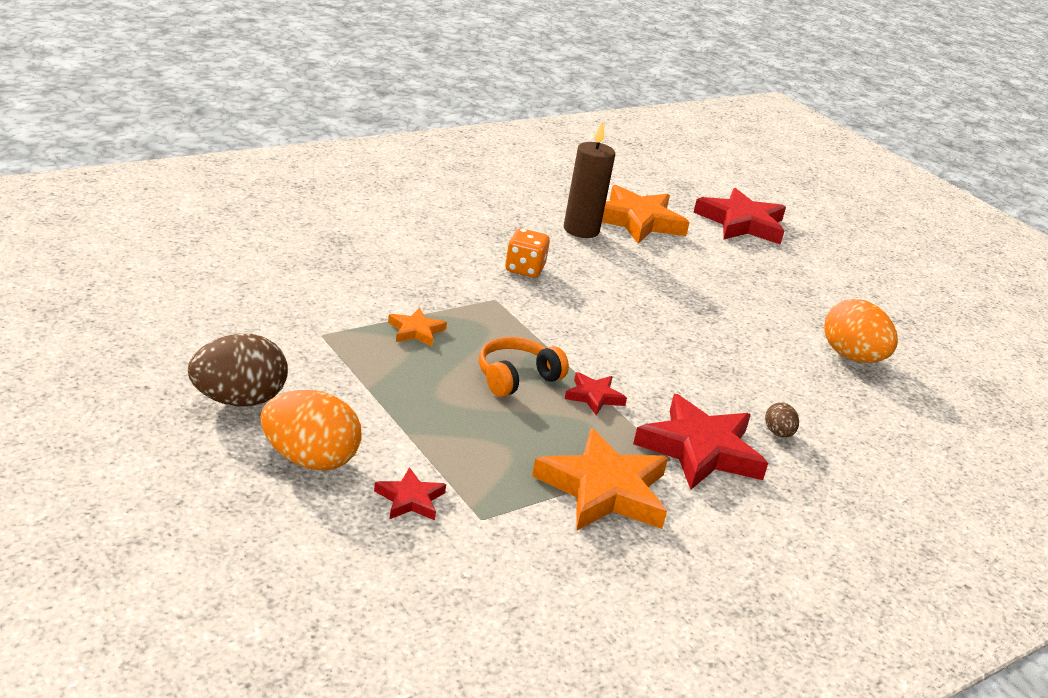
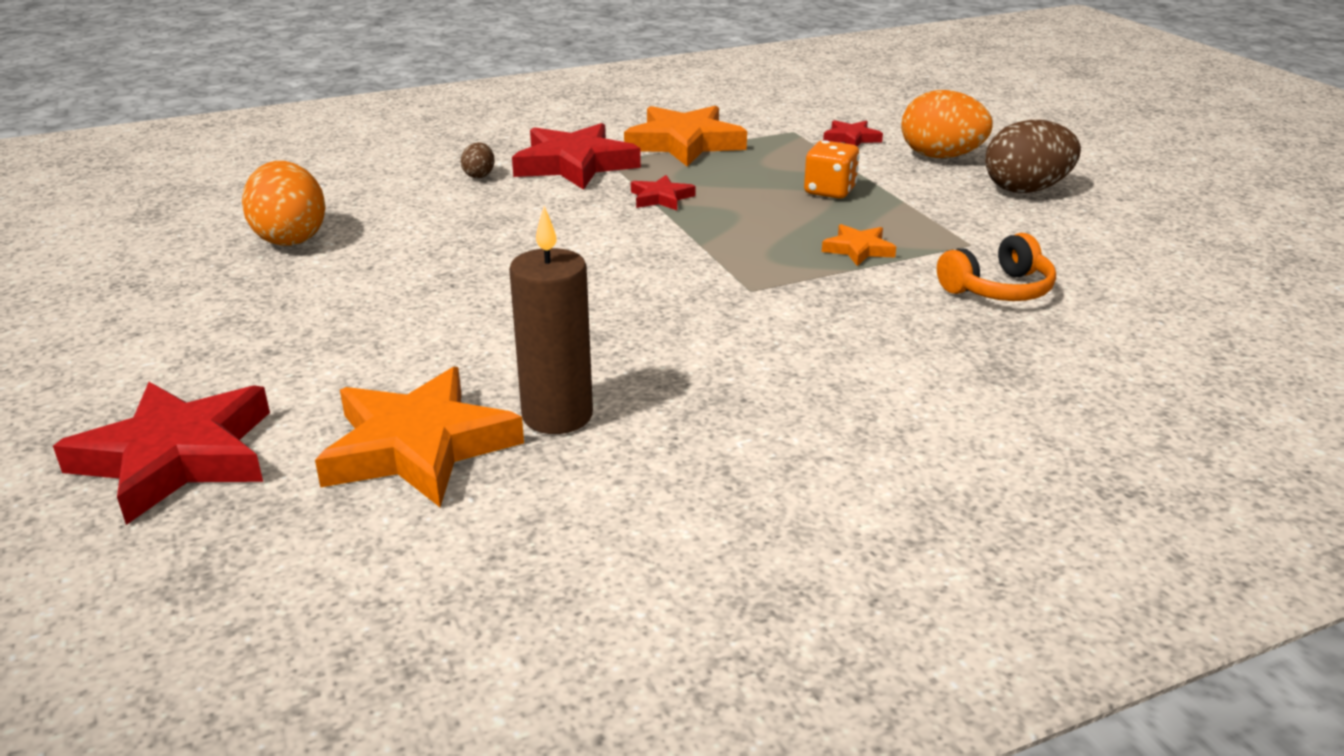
camera: 165 degrees left, 0 degrees up
(516, 378) = (742, 210): orange headphones -> orange headphones (998, 289)
(524, 269) = (694, 334): orange dice -> orange dice (829, 191)

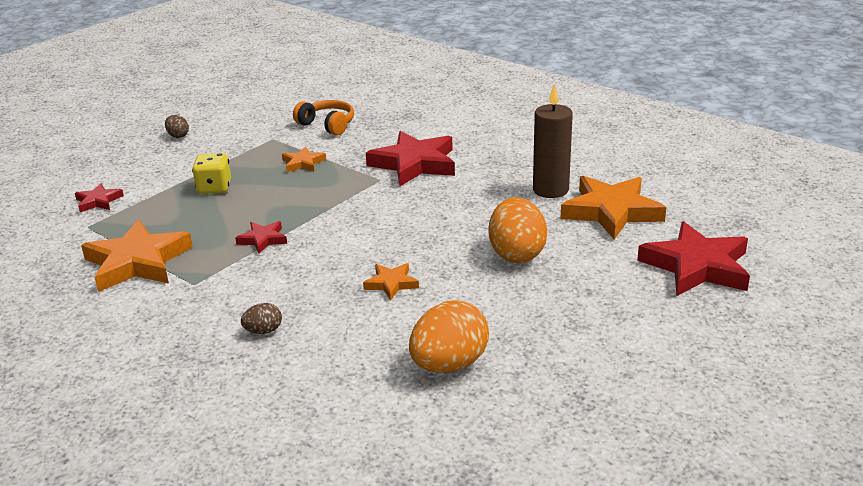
camera: 115 degrees left, 0 degrees up
(471, 242) = (391, 284): none -> orange star
(575, 164) = (213, 295): red star -> red star (414, 164)
(829, 191) = (214, 188): orange dice -> yellow dice
(941, 157) = (127, 166): orange egg -> orange egg (516, 254)
(1026, 190) = (178, 136): brown egg -> brown egg, size x0.48

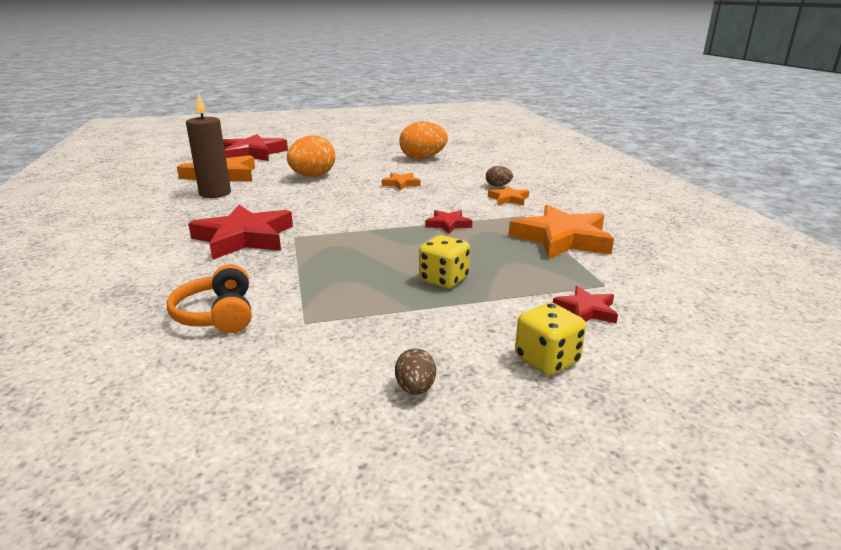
camera: 145 degrees left, 5 degrees down
(116, 167) = (547, 360): none -> yellow dice
(303, 163) = (326, 274): orange star -> orange star (508, 199)

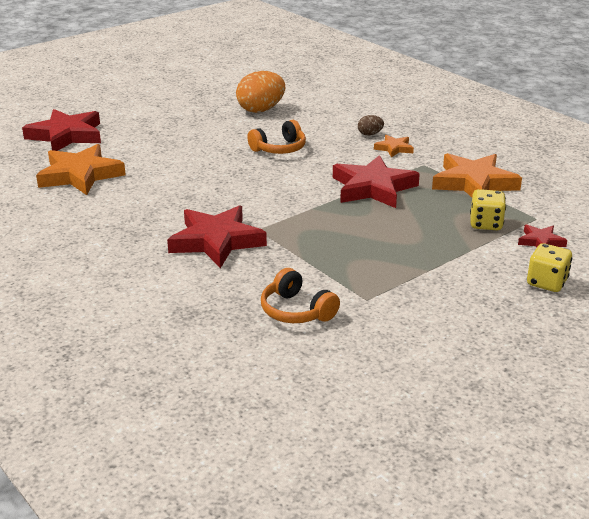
camera: 25 degrees left, 5 degrees up
(215, 193) = (110, 198): brown candle -> none
(312, 176) = (179, 156): orange egg -> none
(401, 184) = (279, 149): orange star -> orange headphones
(415, 388) = (489, 321): brown egg -> none
(444, 280) = (425, 241): yellow dice -> yellow dice (486, 224)
(448, 224) = (373, 188): red star -> red star, size x2.05

